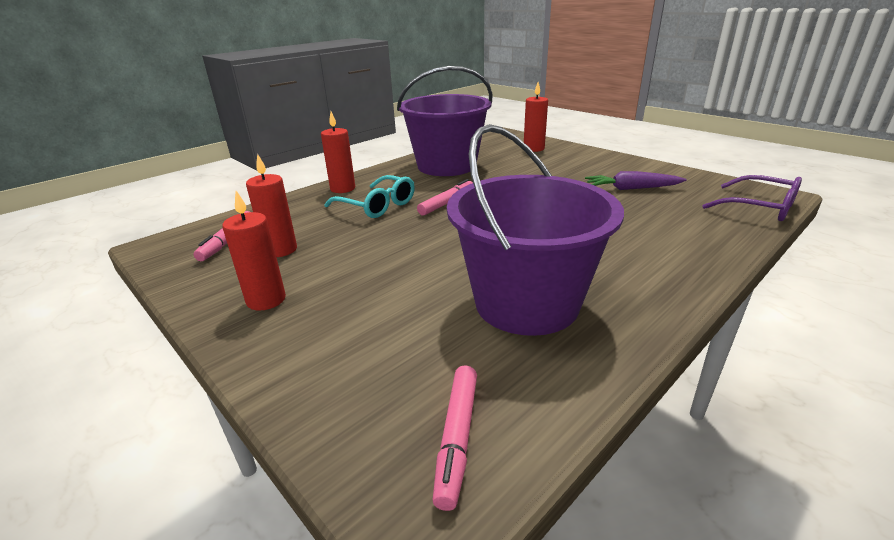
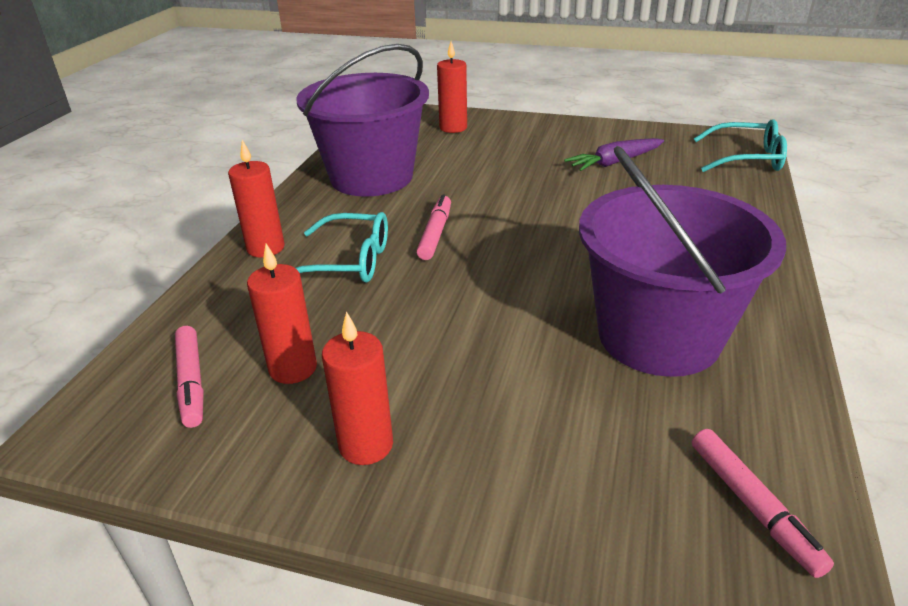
camera: 30 degrees left, 5 degrees up
(760, 208) = (747, 158): purple glasses -> turquoise glasses

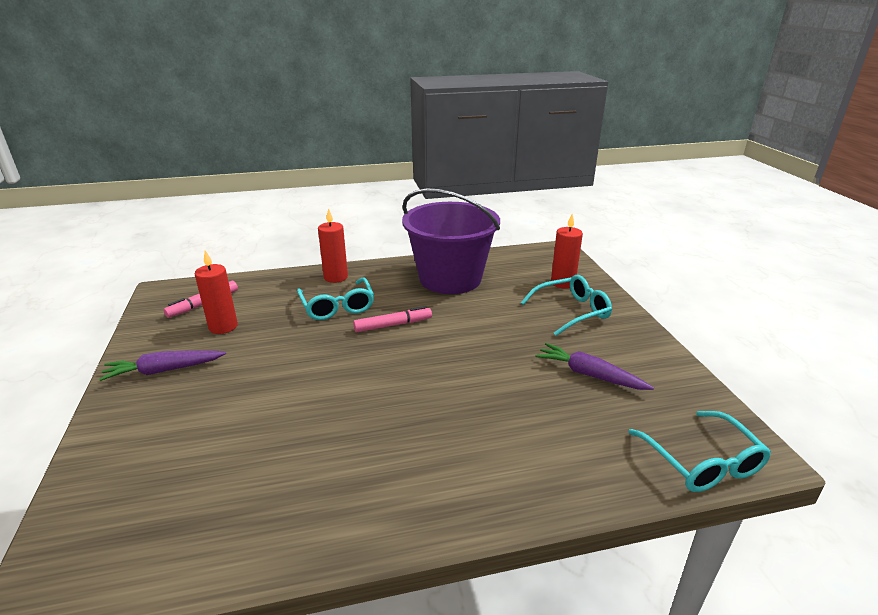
camera: 60 degrees right, 5 degrees down
(366, 445) = (164, 370): red candle -> purple carrot
(509, 139) = (572, 311): none -> turquoise glasses
(659, 336) = (313, 461): purple bucket -> none
(753, 506) = (124, 549): pink marker -> none

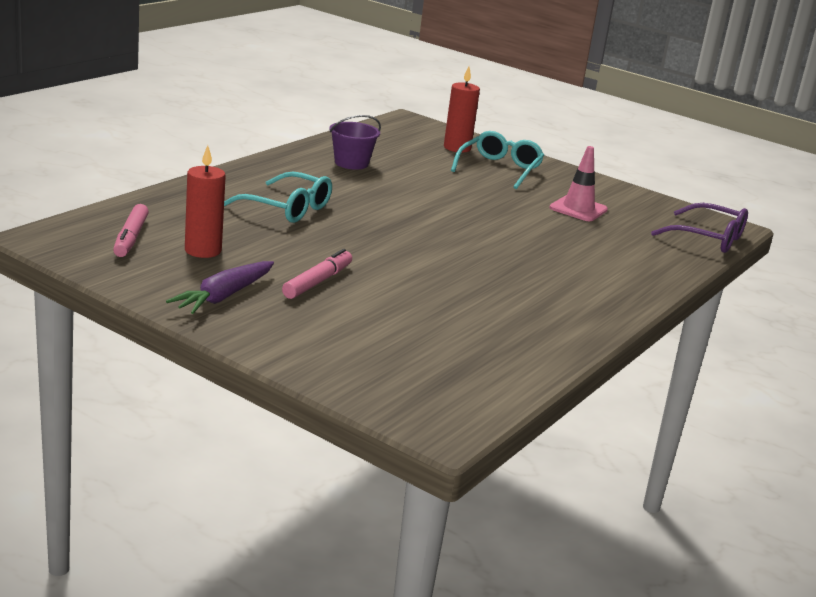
camera: 45 degrees left, 5 degrees down
(336, 277) = (230, 184): red candle -> none
(393, 325) = (371, 211): pink marker -> pink marker (317, 282)
(450, 278) = (351, 163): purple bucket -> purple bucket, size x0.44
(589, 375) = (578, 209): purple carrot -> pink traffic cone
(702, 462) = (708, 238): turquoise glasses -> purple glasses

